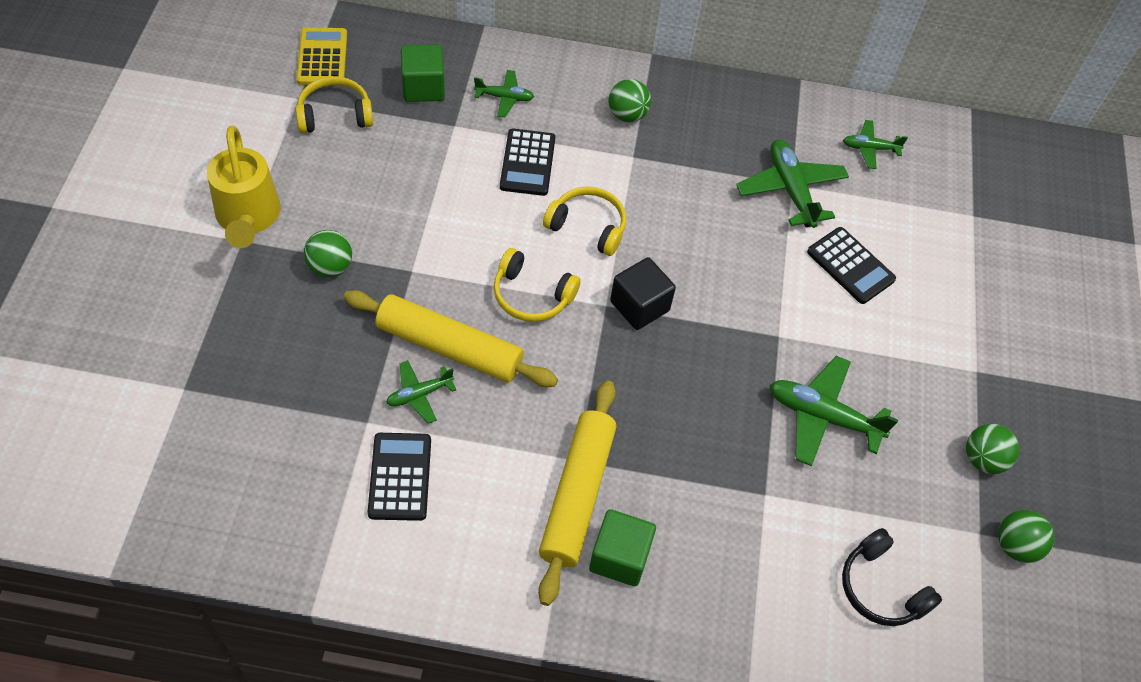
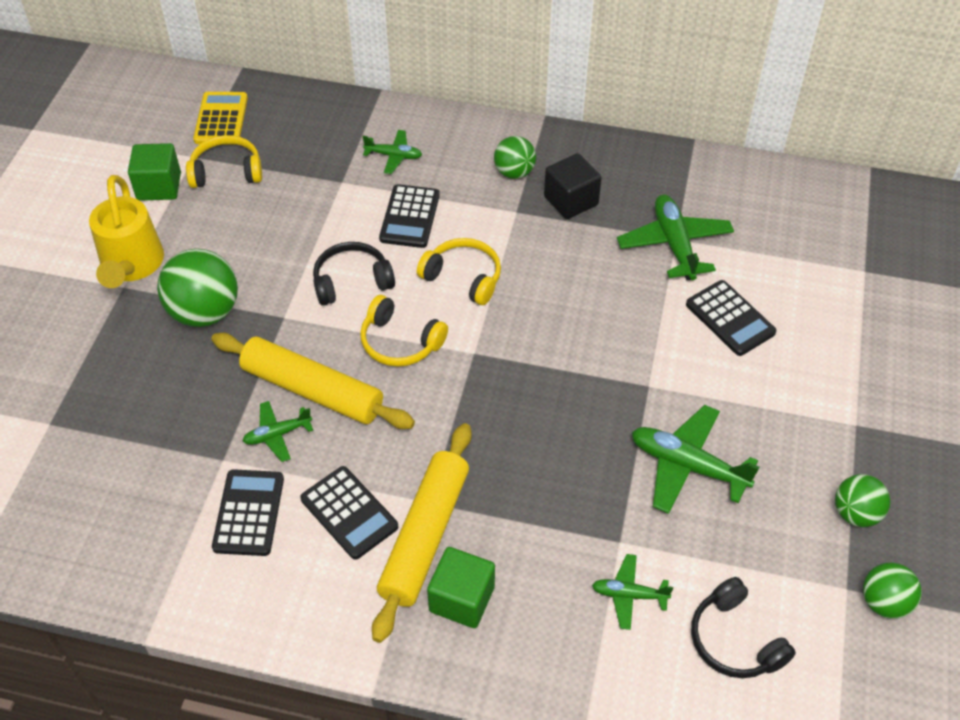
camera: 10 degrees right, 5 degrees down
(330, 267) = (205, 312): green ball -> green ball, size x1.66
(423, 87) = (315, 147): green cube -> green cube (159, 186)
(476, 232) = (352, 281): none -> black headphones
(500, 474) = (349, 513): none -> black calculator
(639, 306) = (508, 354): black cube -> black cube (571, 201)
(869, 148) = (760, 205): green plane -> green plane (629, 595)

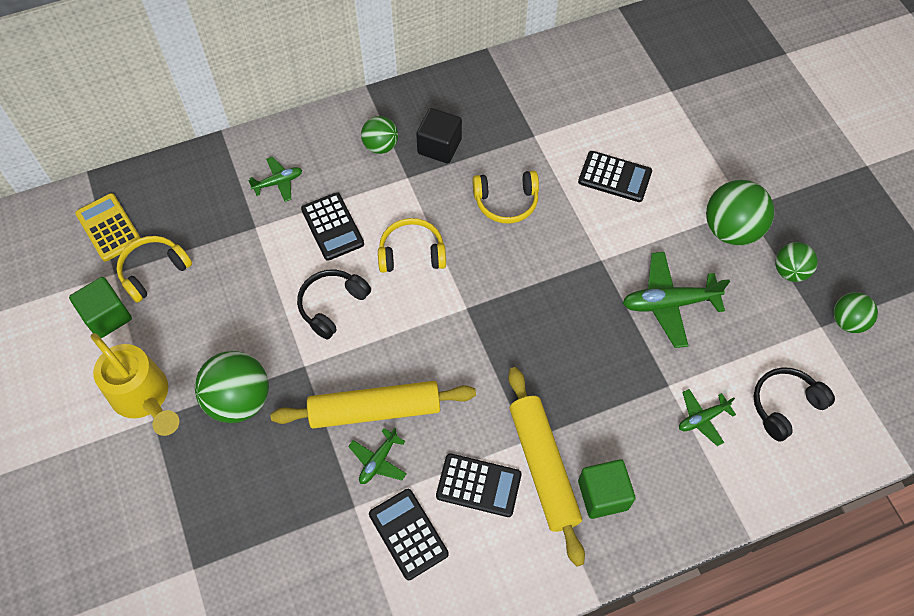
camera: 35 degrees left, 10 degrees up
(400, 342) = (407, 332): yellow headphones -> yellow headphones (506, 202)
(674, 244) = (536, 141): green plane -> none
(735, 640) = (785, 405): black headphones -> black headphones turned 120 degrees clockwise
(820, 436) = (731, 229): none -> green ball

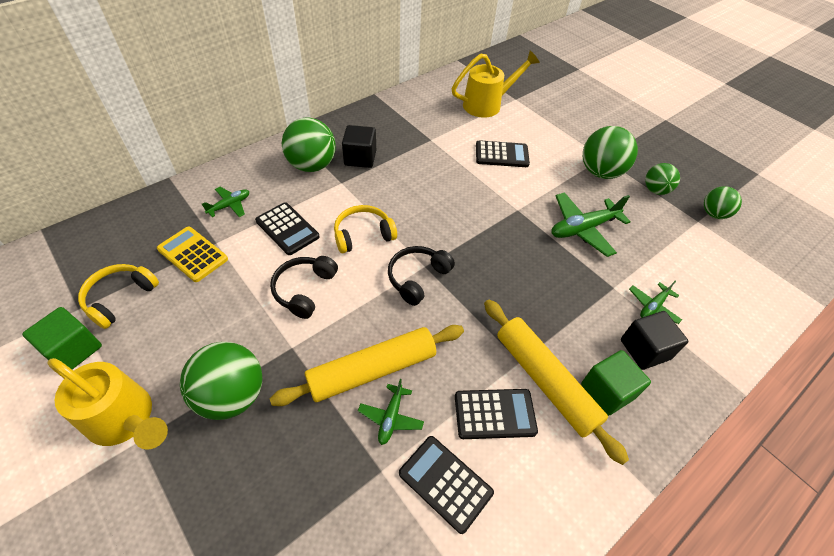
camera: 20 degrees left, 10 degrees down
(109, 228) = (68, 271): yellow calculator -> yellow calculator (193, 254)
(381, 146) = (312, 165): green ball -> green ball, size x1.66
(506, 202) = (427, 185): yellow headphones -> none
(628, 93) = (487, 104): none -> yellow watering can
(666, 463) = (645, 349): none -> black cube
(785, 405) = (707, 281): black headphones -> black headphones (417, 278)

